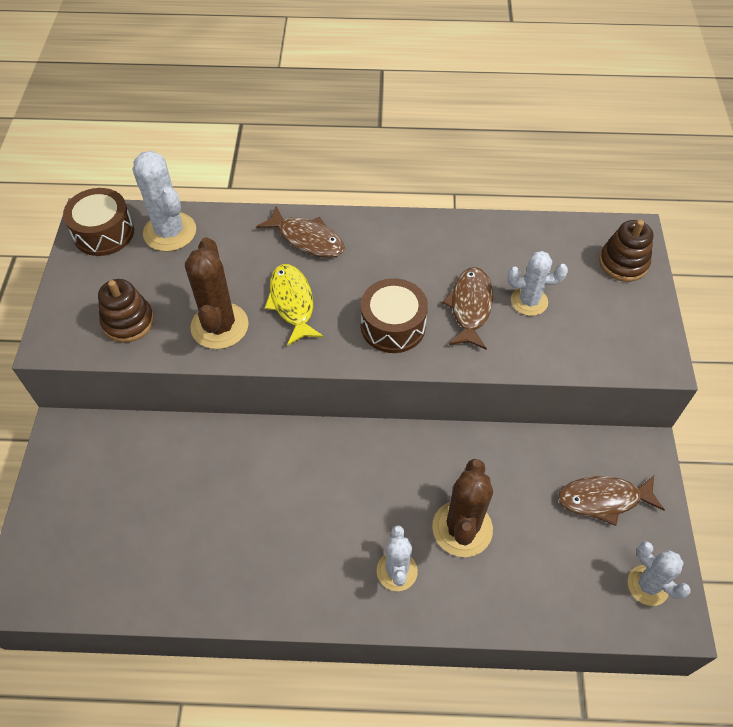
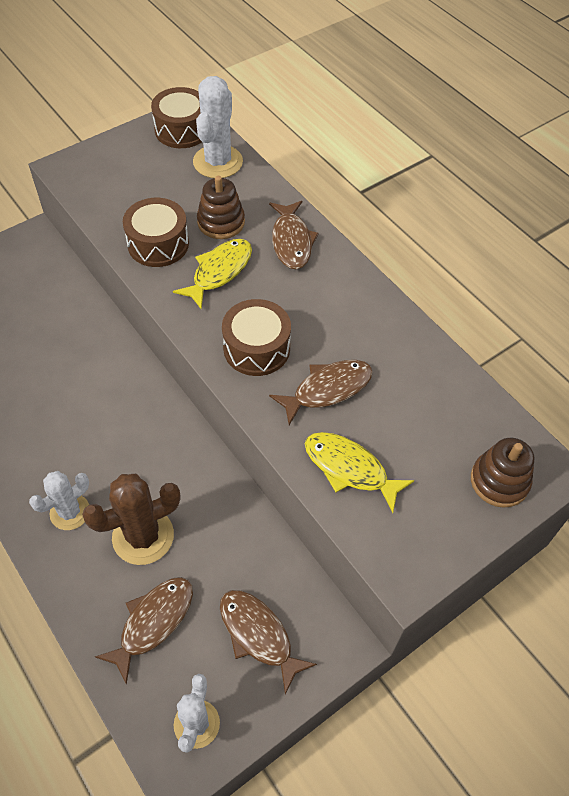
camera: 50 degrees right, 0 degrees up
(128, 322) = (116, 193): brown stacking toy -> brown stacking toy (221, 222)
(219, 326) = (158, 244): brown cactus -> brown drum
(529, 301) = (376, 429): white cactus -> none
(544, 566) = (153, 622): none -> brown fish
(550, 338) = (349, 469): none -> yellow fish

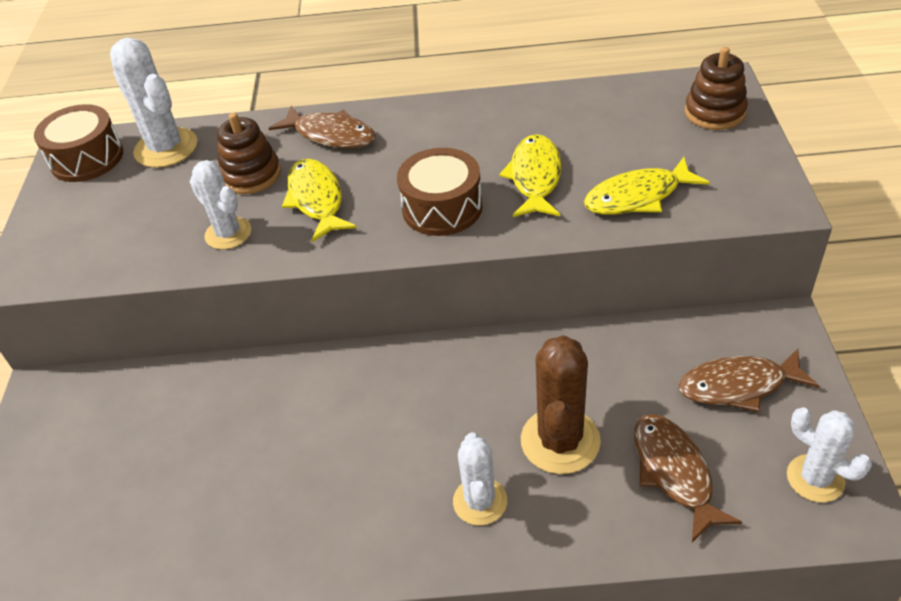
camera: 50 degrees left, 10 degrees down
(158, 244) = (228, 233): brown drum -> white cactus
(327, 389) = (535, 177): brown fish -> yellow fish

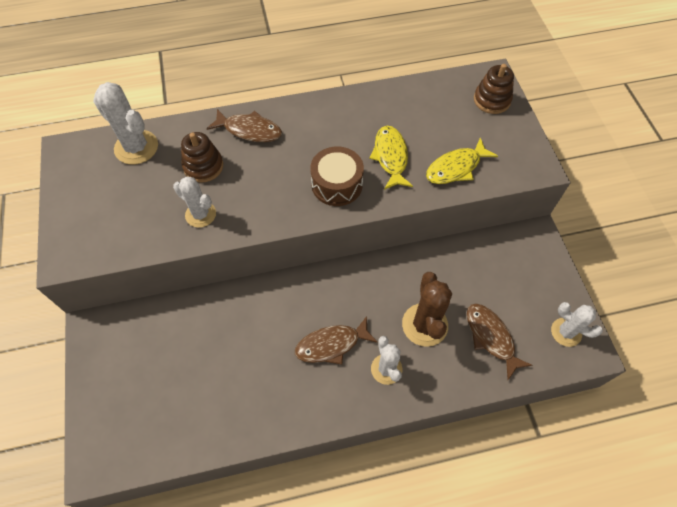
camera: 15 degrees left, 15 degrees up
(87, 158) = (81, 159): brown drum -> none
(316, 200) = (253, 183): yellow fish -> none
(738, 386) = (518, 278): brown fish -> brown fish (331, 344)

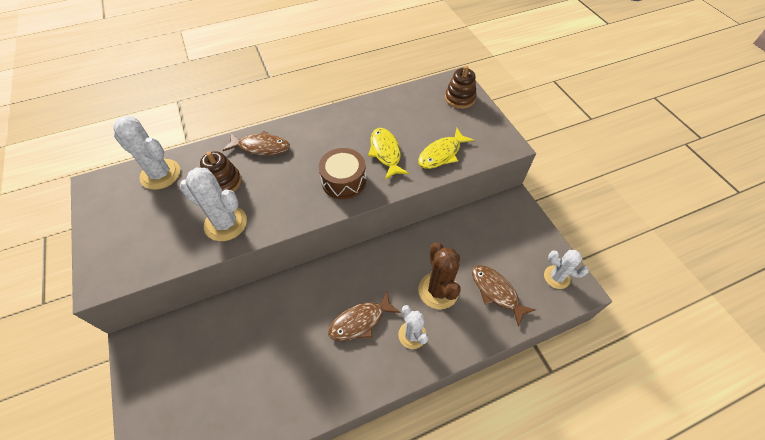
camera: 10 degrees left, 5 degrees down
(200, 214) = (226, 223): white cactus -> white cactus, size x1.52

